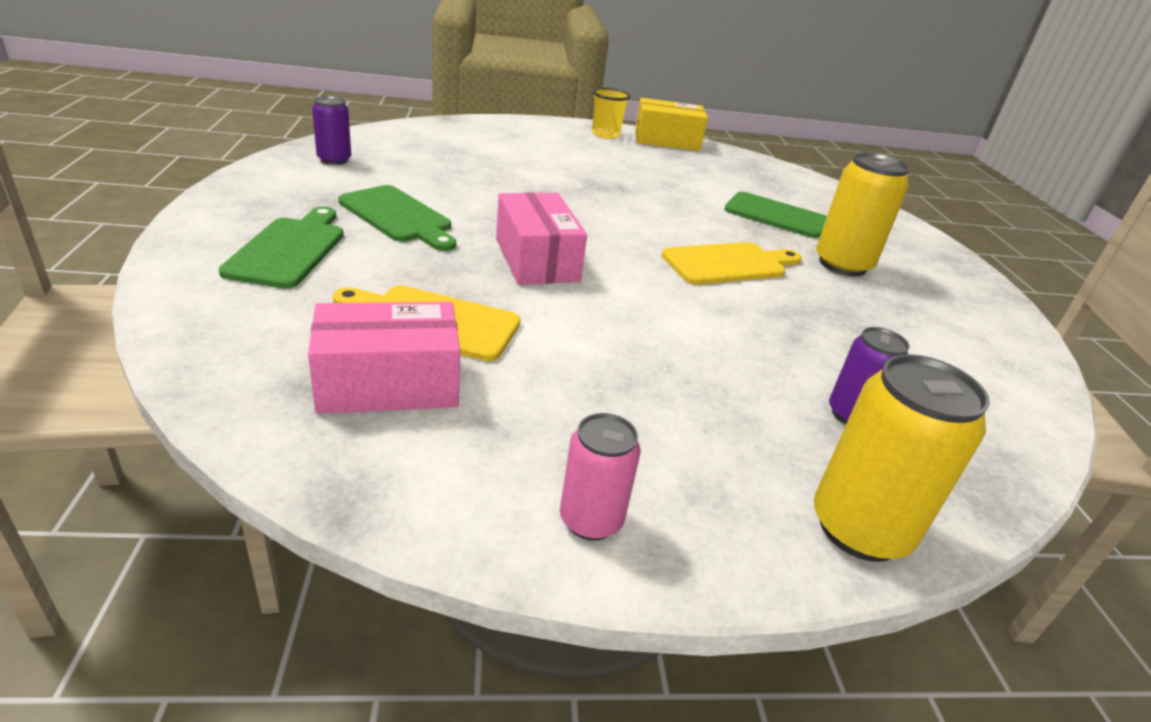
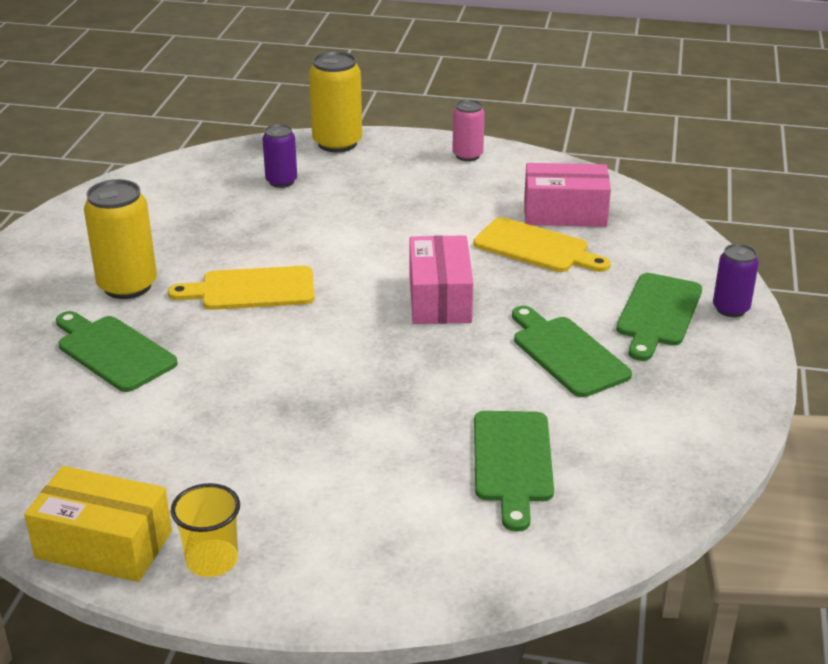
camera: 160 degrees left, 0 degrees up
(334, 160) = (655, 458): purple can -> purple can (730, 309)
(442, 161) = (513, 462): none -> green cutting board

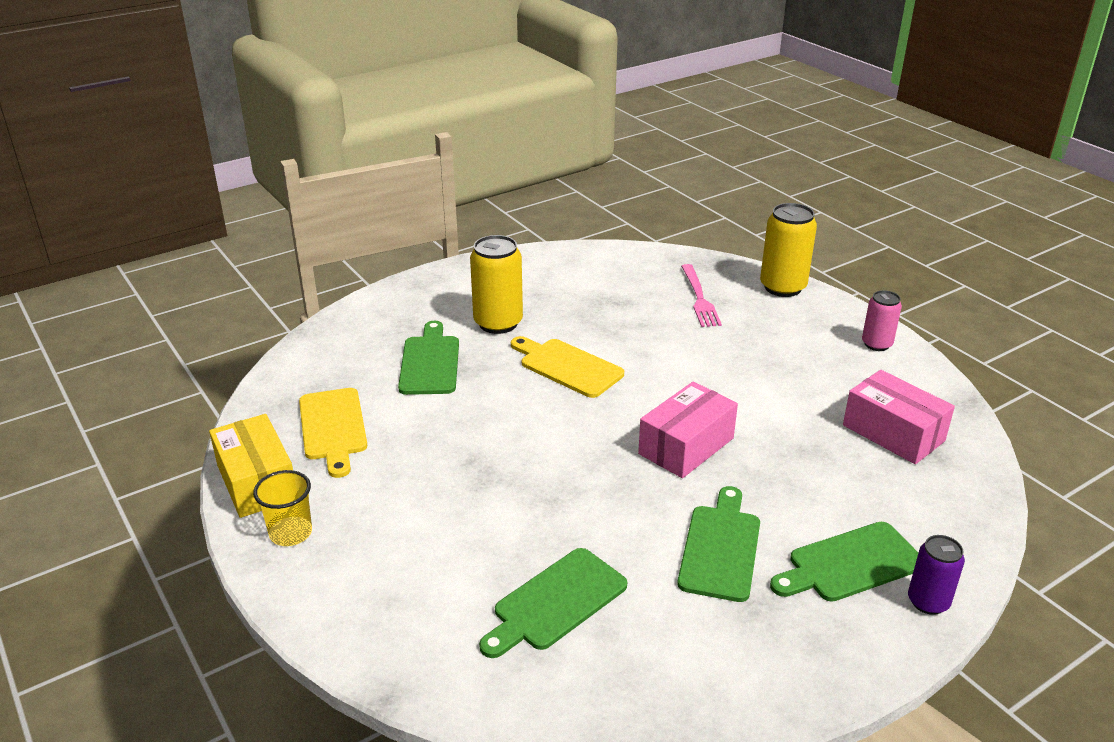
camera: 45 degrees right, 0 degrees up
(281, 181) = (699, 298): purple can -> pink fork
(536, 247) = (823, 448): yellow cutting board -> yellow cutting board (333, 427)

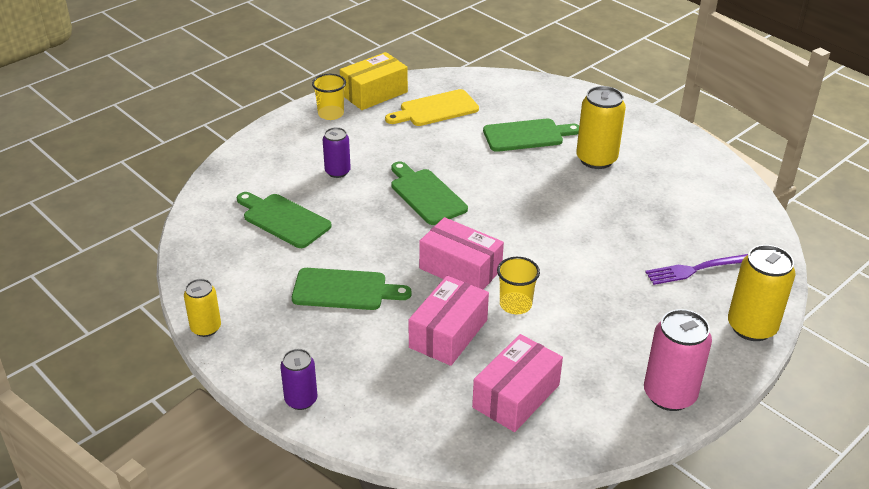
camera: 80 degrees right, 5 degrees up
(451, 536) = (337, 171): none -> purple can
(567, 367) = (547, 200): yellow cutting board -> none
(699, 298) = (697, 269): pink fork -> purple fork
(751, 414) = (515, 304): none -> yellow cup
(800, 468) = (448, 334): none -> pink box
(800, 700) = (206, 328): none -> yellow can
(850, 564) = (337, 358): green cutting board -> green cutting board (426, 195)
(876, 344) = (669, 395): pink can -> pink can, size x1.65

